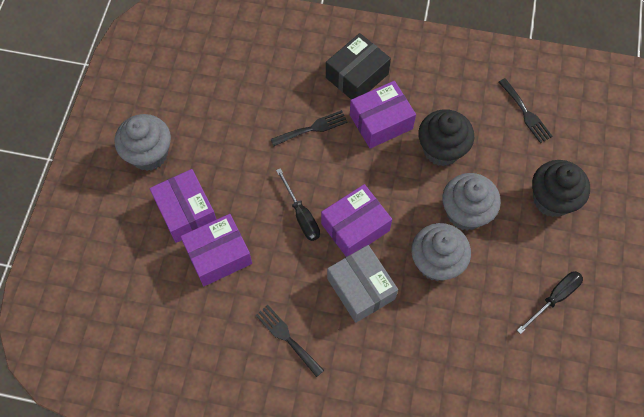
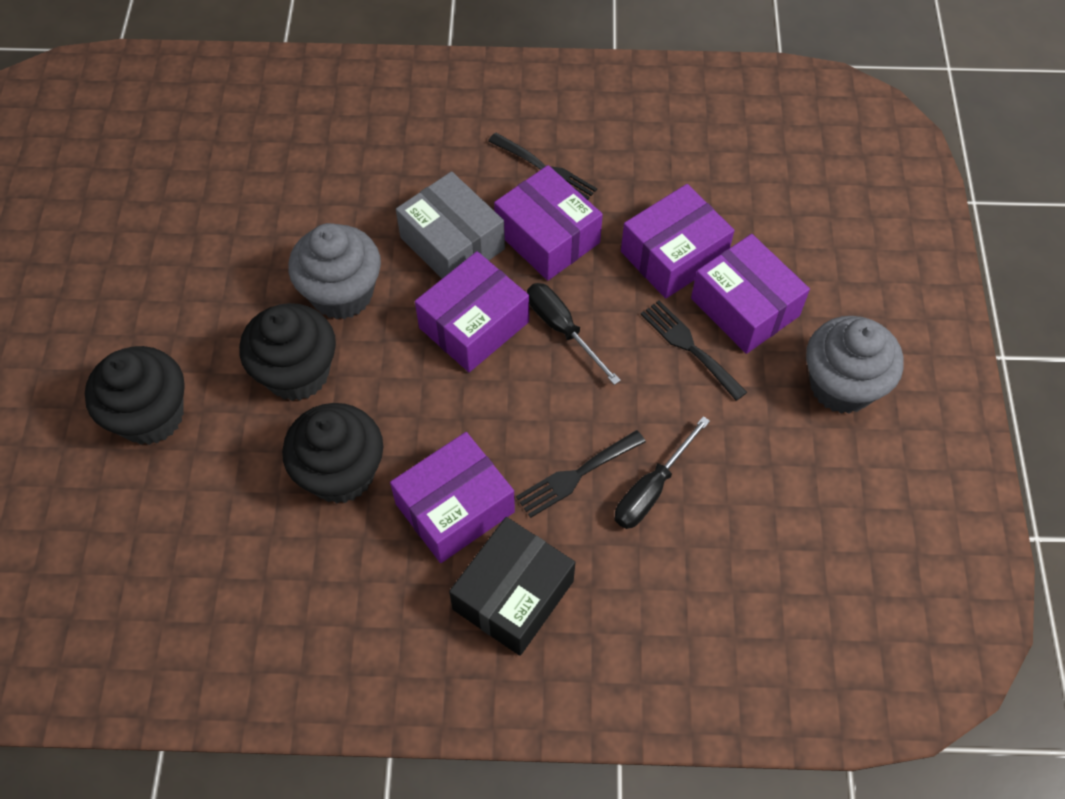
camera: 170 degrees right, 5 degrees down
(297, 283) = (547, 237): none -> purple box
(465, 213) = (297, 373): grey cupcake -> black cupcake
(526, 113) = (183, 569): black fork -> black fork (689, 346)
(554, 298) = (163, 272): black screwdriver -> black screwdriver (652, 489)

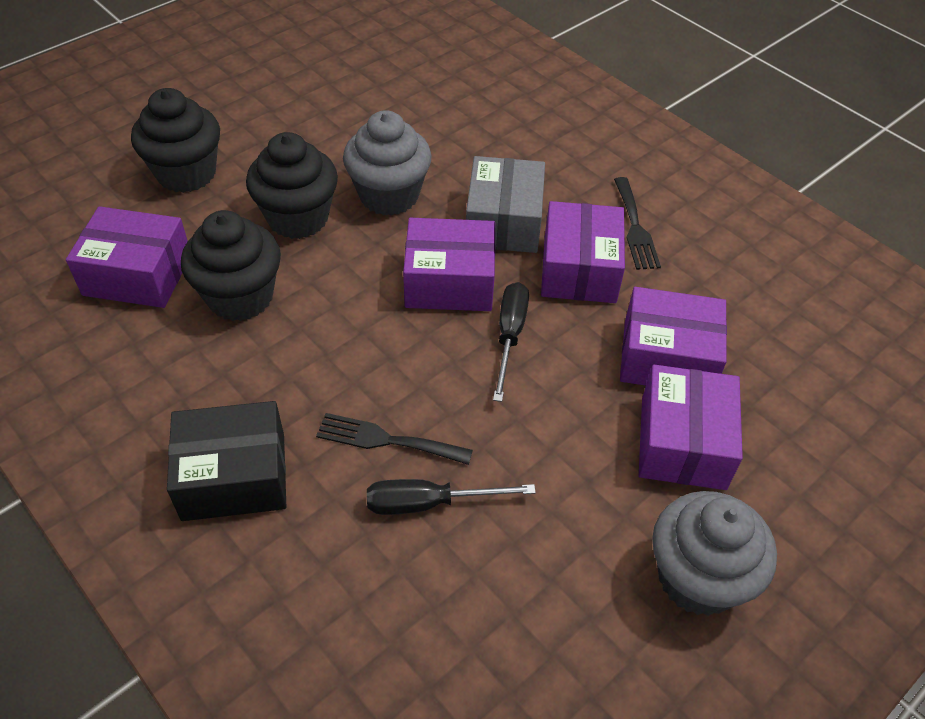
camera: 45 degrees right, 10 degrees down
(455, 508) = (277, 383): purple box -> purple box (137, 274)
(689, 346) = (595, 430): black fork -> none

